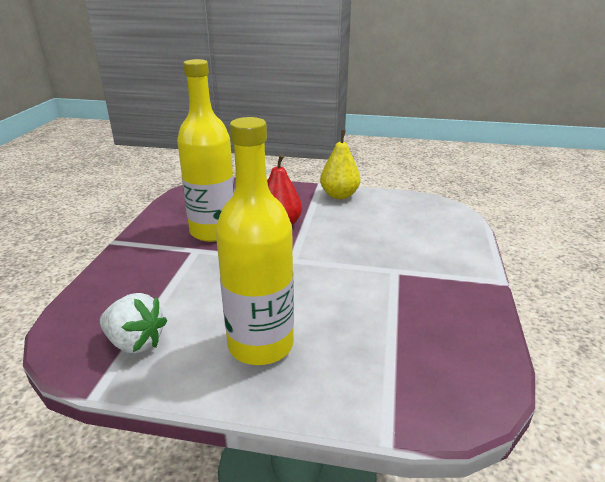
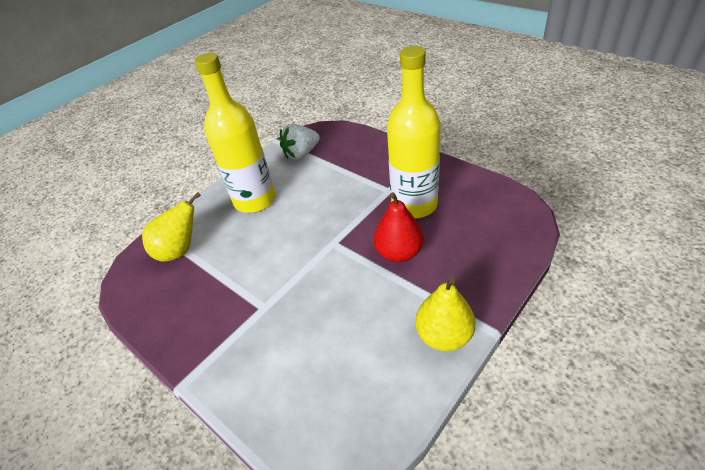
camera: 125 degrees right, 15 degrees up
(394, 372) = (180, 251): none -> yellow pear

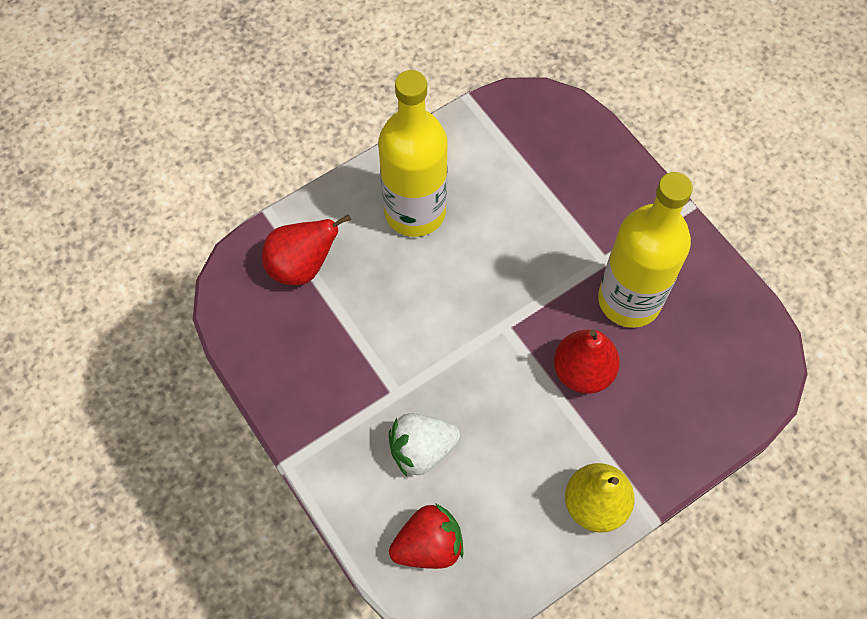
camera: 10 degrees right, 20 degrees up
(180, 251) = (302, 266): yellow pear -> red pear
(301, 154) = (499, 142): white strawberry -> white strawberry (421, 450)
(316, 413) = (428, 545): none -> red strawberry

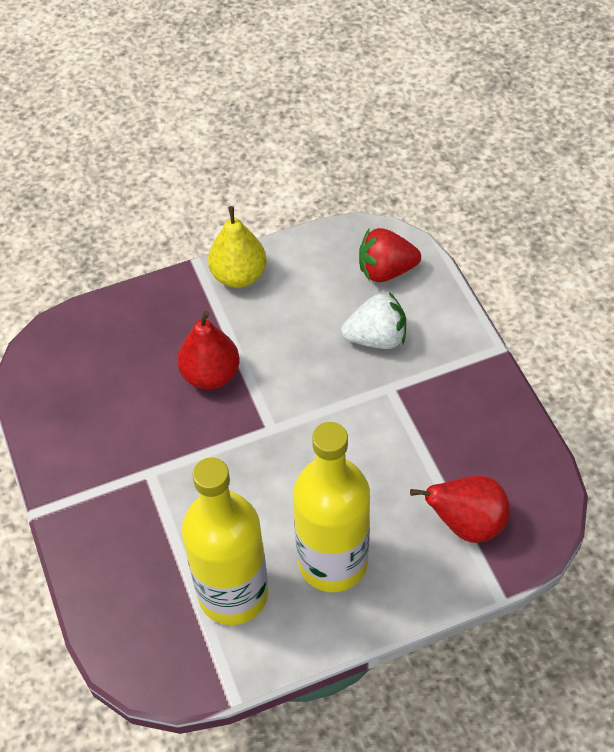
camera: 165 degrees left, 10 degrees down
(629, 300) = (140, 429): yellow bottle -> yellow bottle (233, 593)

